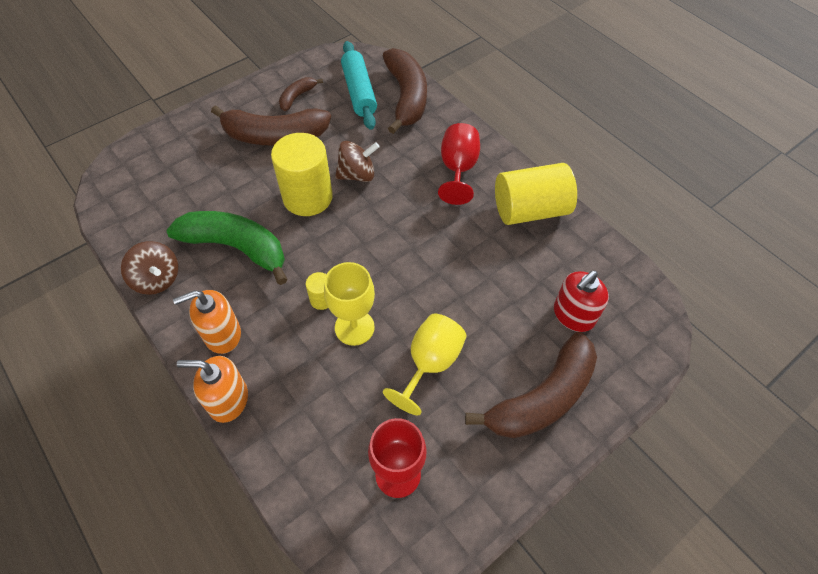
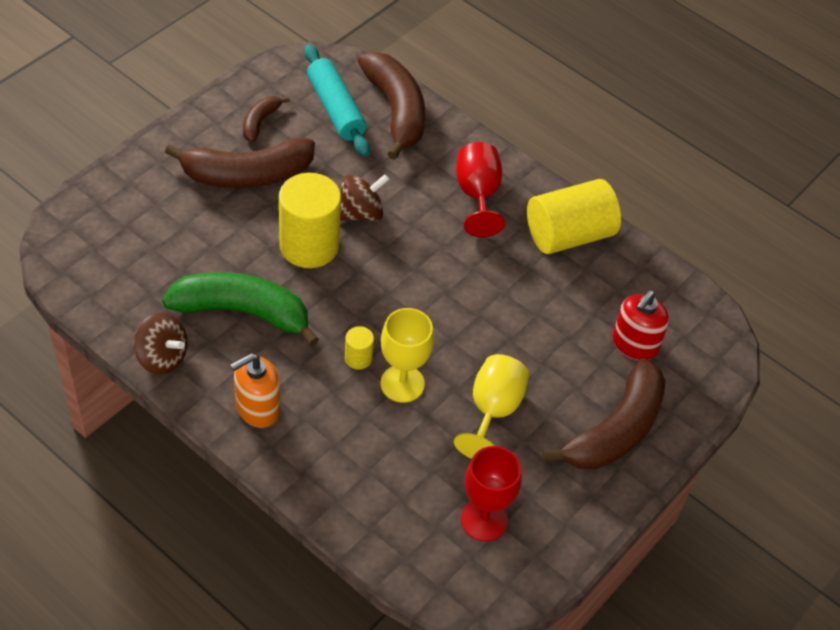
camera: 15 degrees left, 5 degrees down
(228, 400) = (286, 473): orange soap dispenser -> none

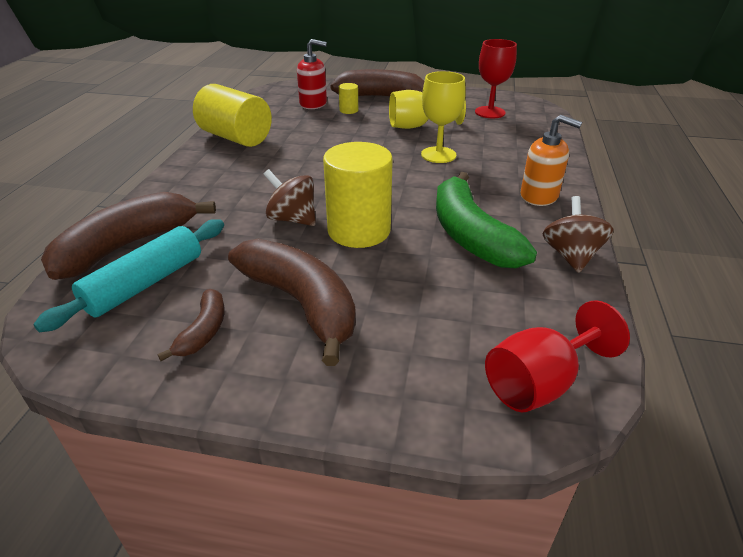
camera: 115 degrees left, 15 degrees down
(260, 122) = (204, 331): brown banana -> brown banana turned 75 degrees counterclockwise
(358, 358) = (441, 174): yellow cylinder -> yellow cylinder (348, 110)
(477, 195) = (222, 176): red goblet -> red goblet (539, 383)

